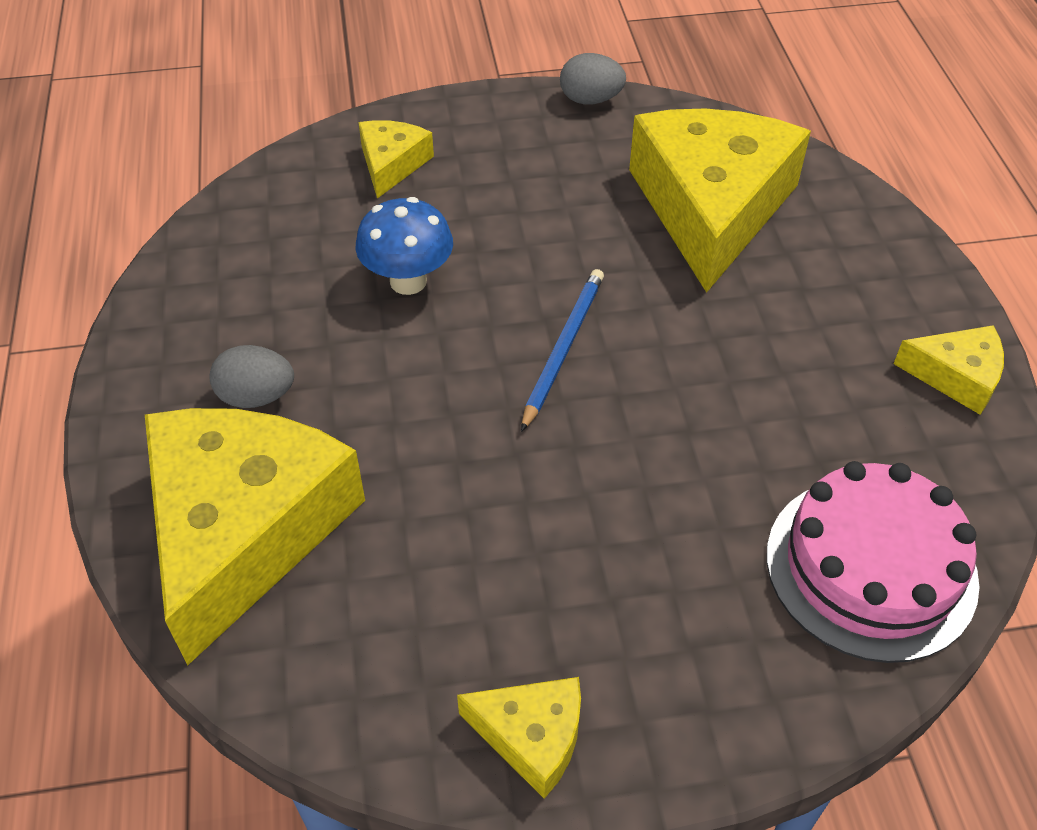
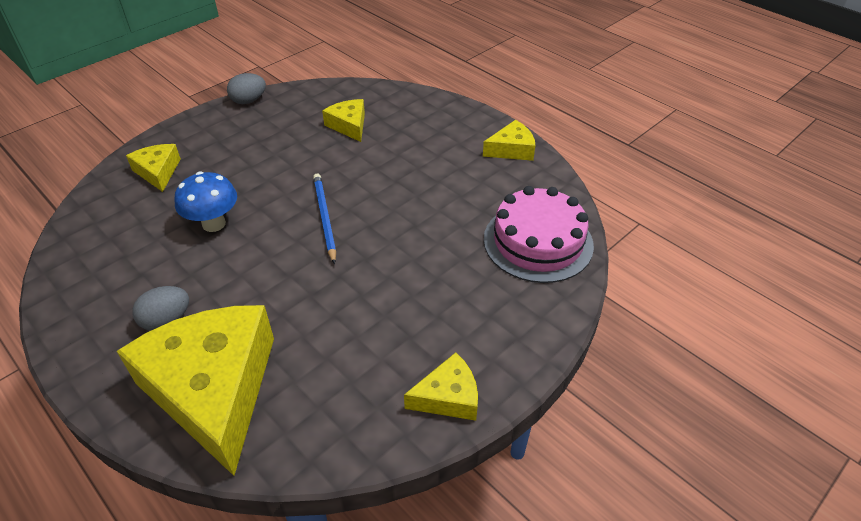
camera: 35 degrees left, 5 degrees down
(710, 207) = (349, 125): yellow cheese -> yellow cheese, size x0.46

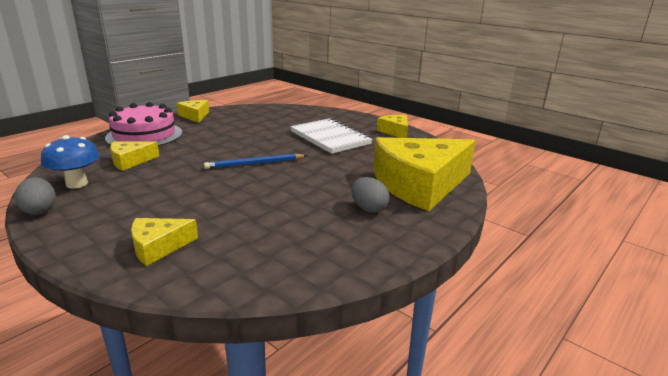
camera: 95 degrees left, 20 degrees down
(214, 224) = (255, 204): blue mushroom -> blue mushroom (77, 184)
(416, 296) = (330, 138): none -> white notebook
(538, 242) = (284, 114): pink cake -> pink cake (144, 135)

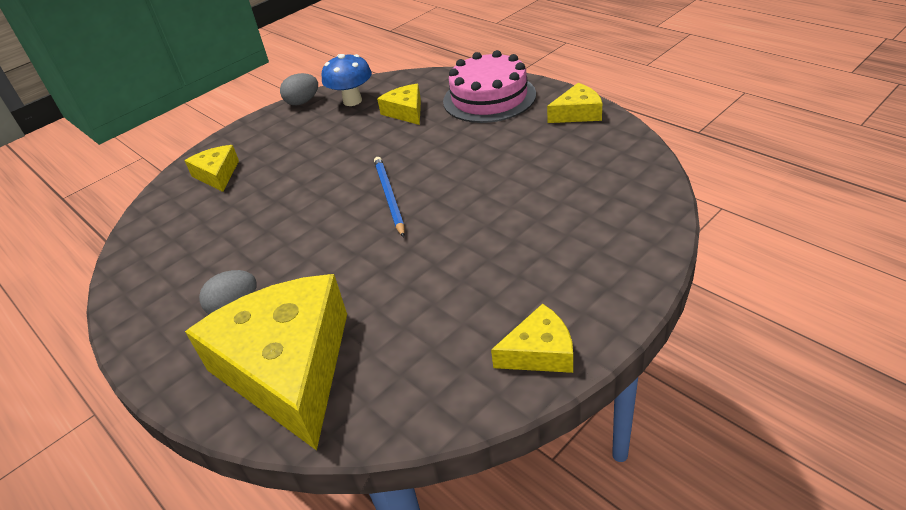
camera: 100 degrees right, 15 degrees up
(330, 138) = (493, 259): white notebook -> none

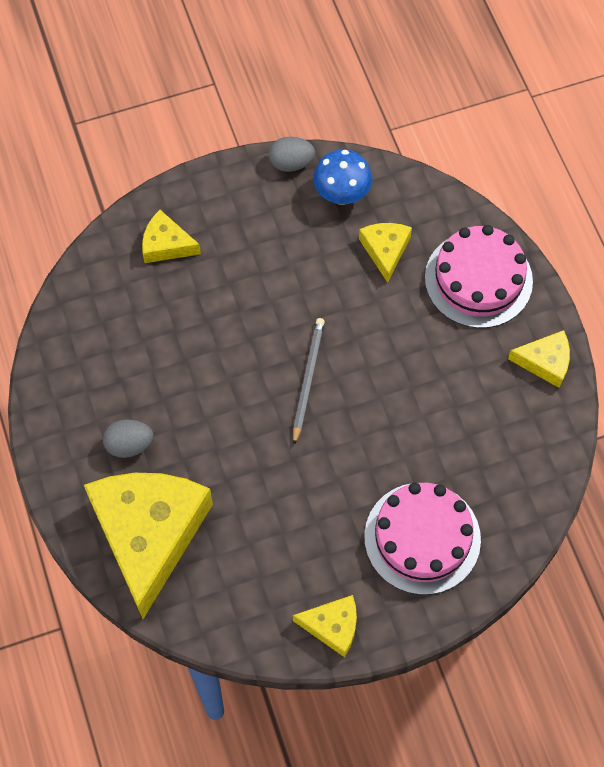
camera: 20 degrees right, 25 degrees up
(217, 174) = (166, 245): yellow cheese -> yellow cheese turned 75 degrees counterclockwise
(389, 197) = (308, 379): blue pencil -> grey pencil
(572, 247) = (422, 538): none -> pink cake

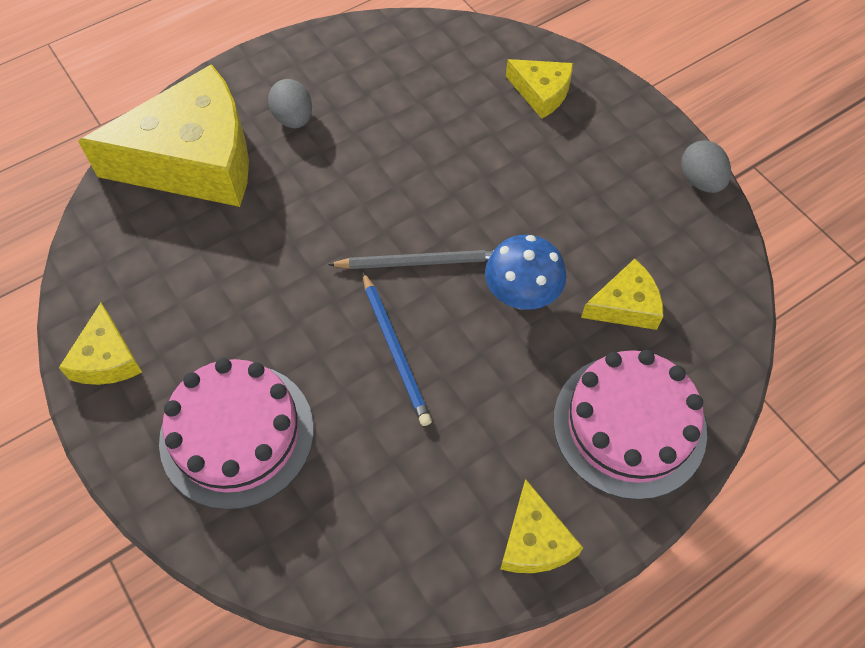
camera: 75 degrees right, 5 degrees down
(166, 245) = (541, 92): yellow cheese -> yellow cheese turned 120 degrees clockwise
(342, 195) = (682, 241): blue mushroom -> blue mushroom (521, 296)
(381, 414) = (395, 350): none -> blue pencil

